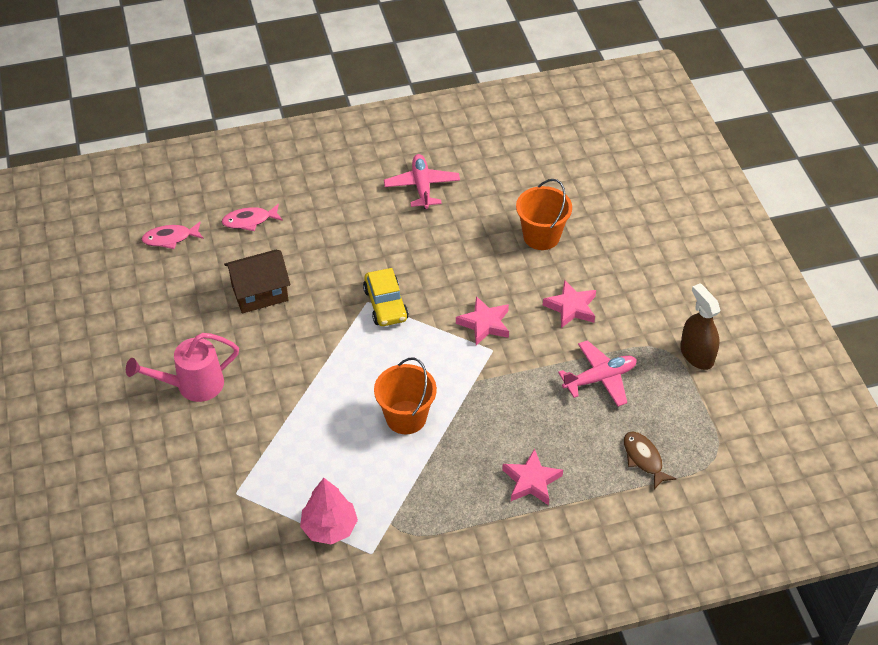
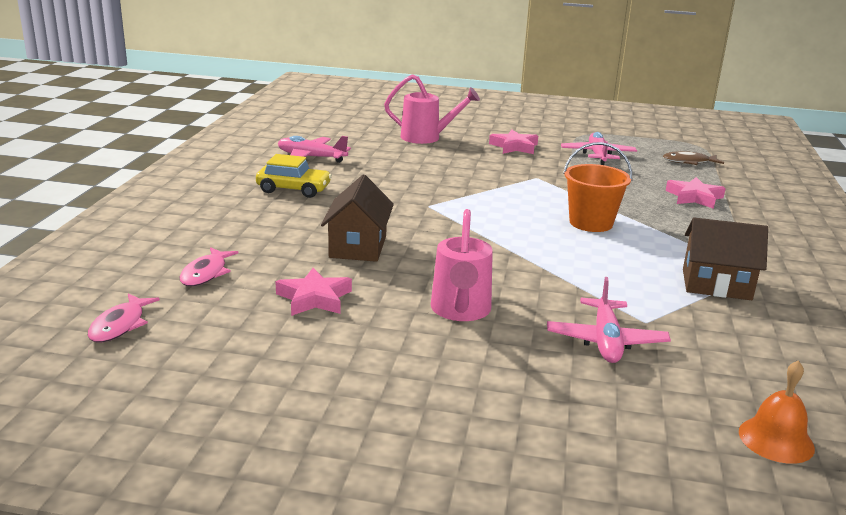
camera: 65 degrees left, 25 degrees down
(112, 589) = (776, 439): none -> orange bell
(194, 476) = (605, 341): none -> pink plane
(249, 221) = (244, 229): pink fish -> pink fish (120, 325)
(329, 527) = (716, 284): pink tree -> brown house
(386, 304) = (440, 200): yellow car -> yellow car (294, 189)
(484, 324) = (503, 173): pink star -> pink star (314, 298)
(541, 236) = (426, 138): orange bucket -> pink watering can
(696, 355) = (596, 128): brown spray bottle -> none

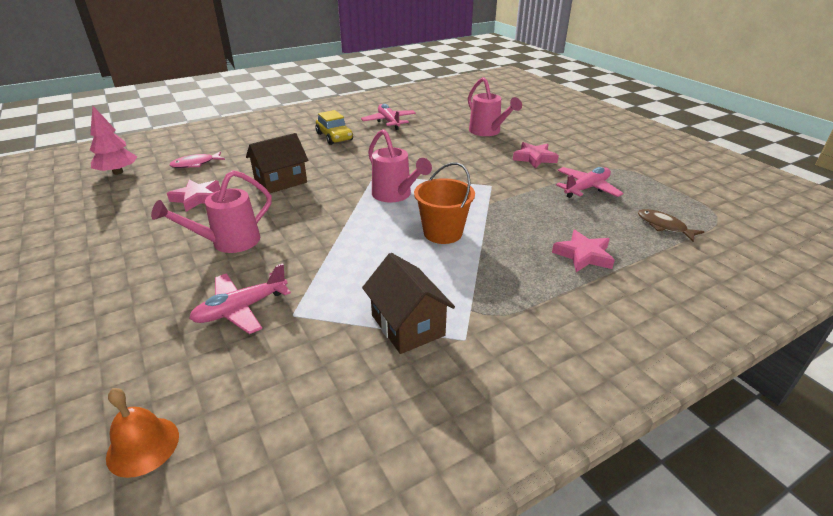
camera: 50 degrees right, 10 degrees up
(120, 325) = (118, 172): pink fish -> pink tree
(489, 213) = (395, 195): none -> pink watering can

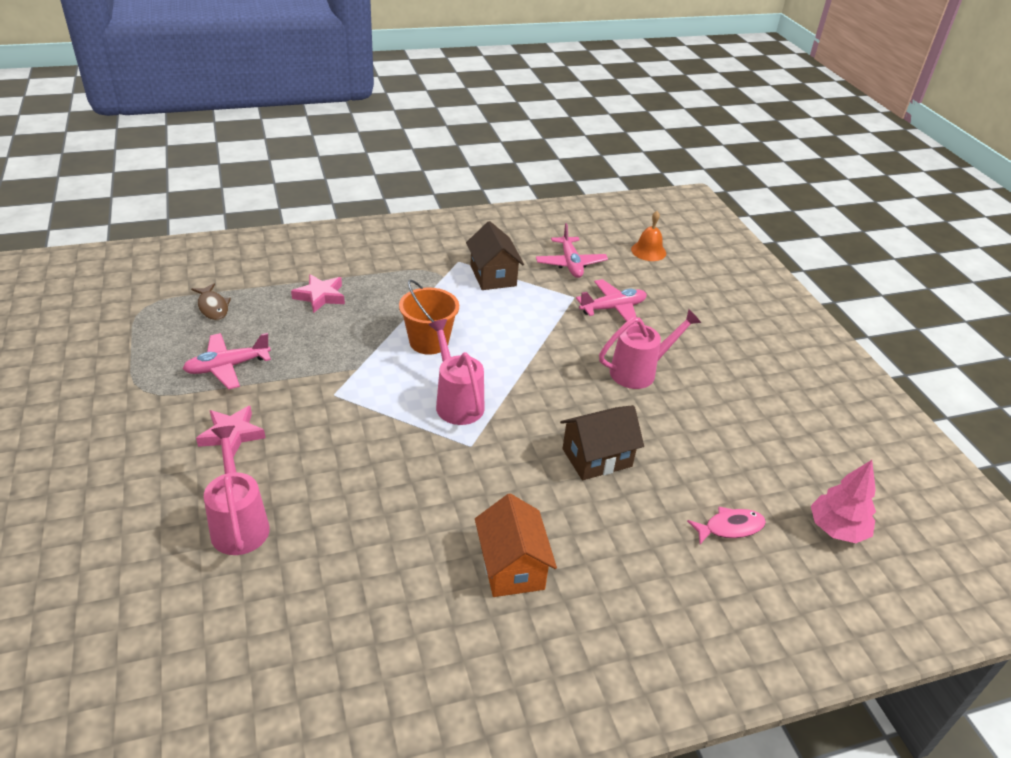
camera: 170 degrees left, 5 degrees up
(197, 198) = (696, 446): pink star -> none
(334, 137) = (512, 567): yellow car -> orange house
(389, 122) = (396, 606): pink plane -> pink plane (570, 263)

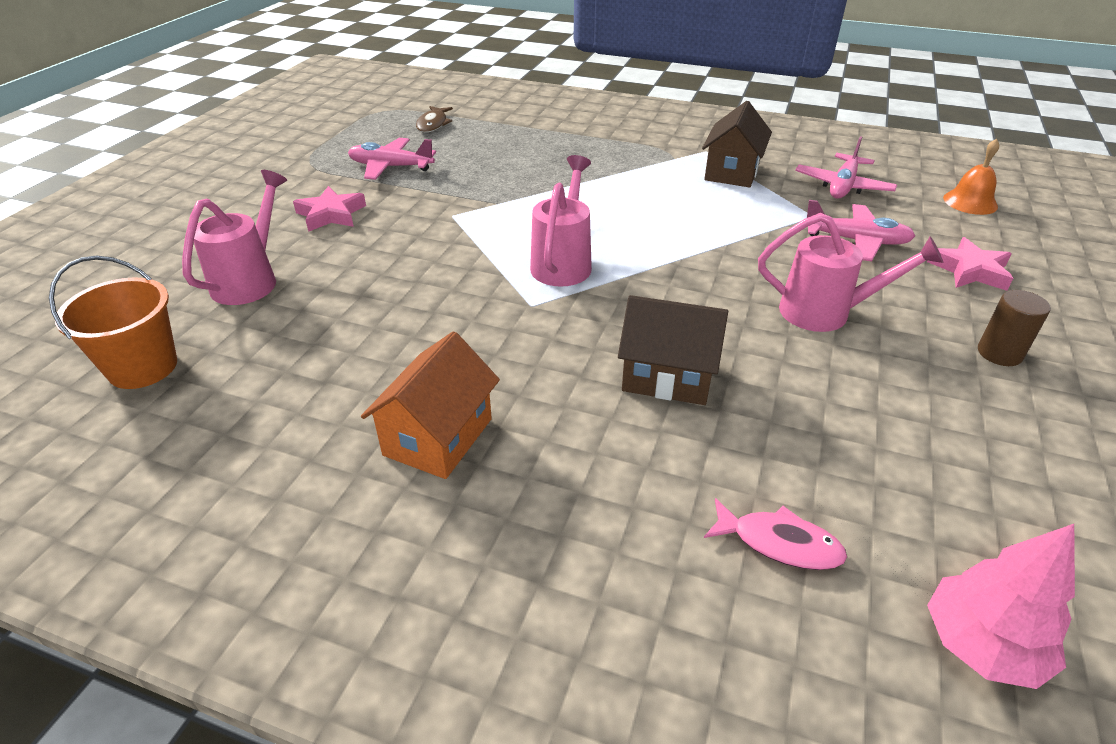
camera: 40 degrees right, 0 degrees up
(320, 296) = (532, 141): pink star -> pink star (970, 270)
(429, 342) = (595, 205): orange bucket -> orange bucket (143, 367)
(737, 361) = (999, 353): none -> brown cylinder

